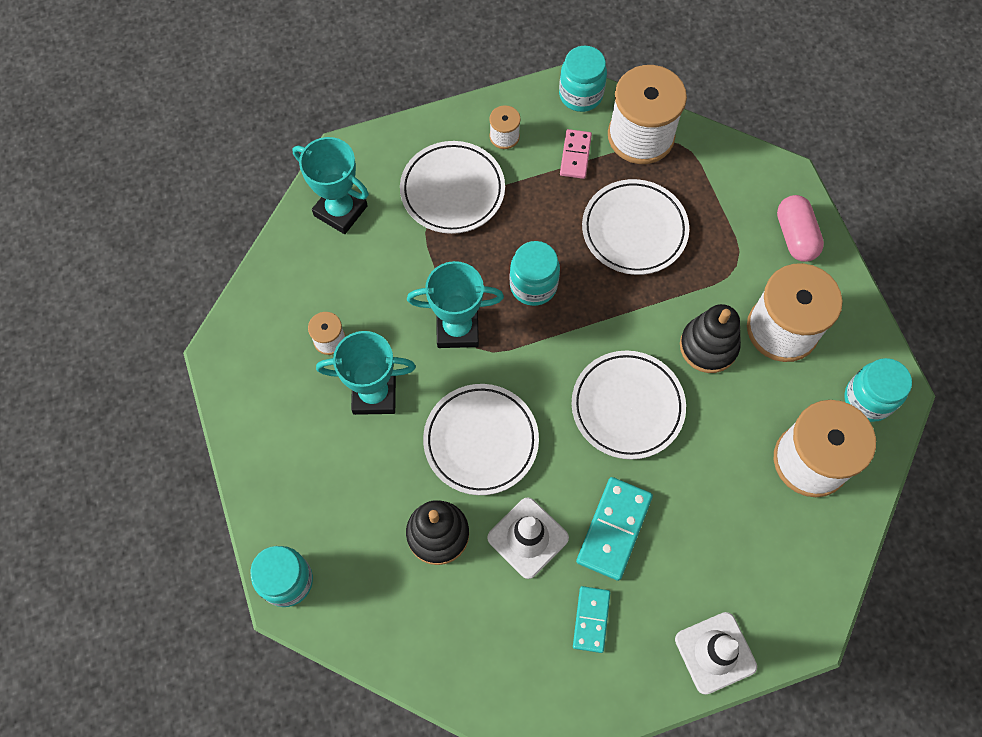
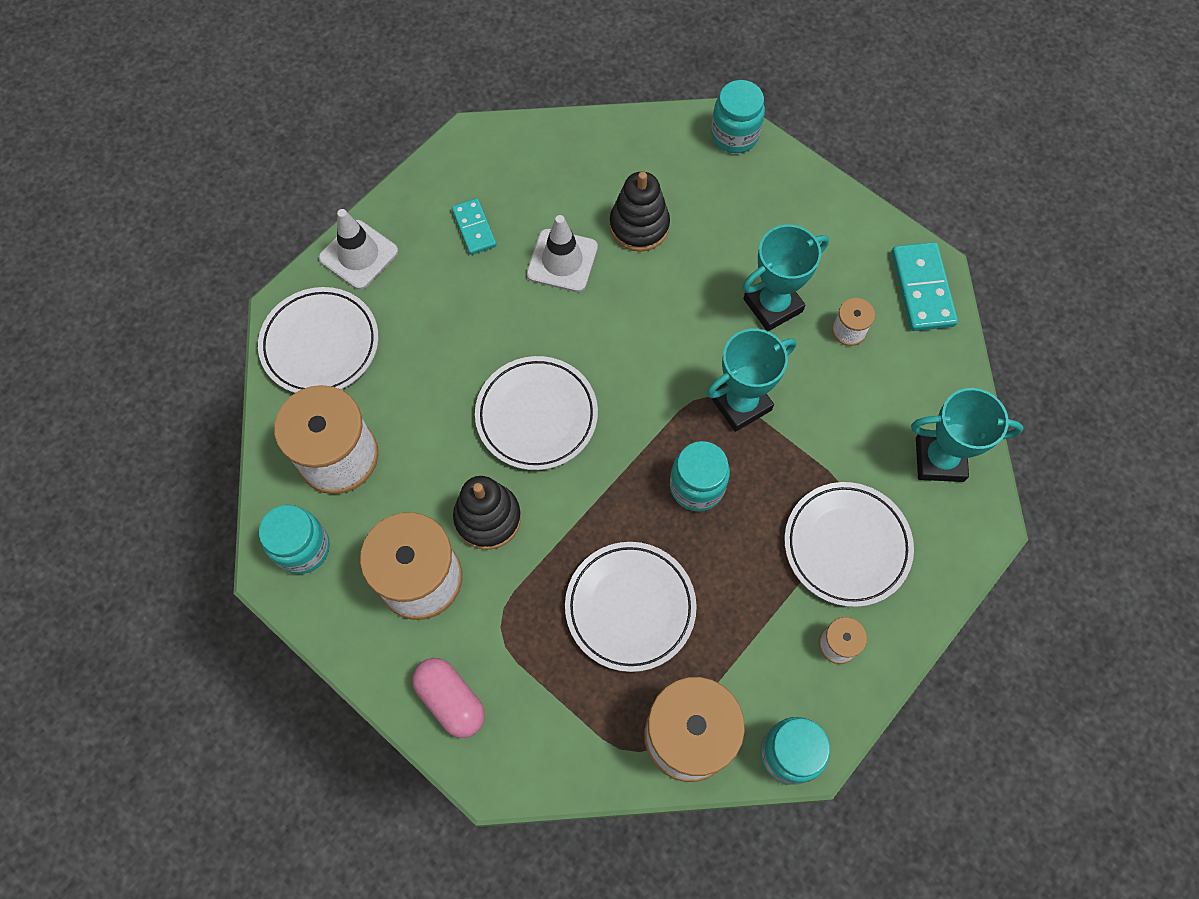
camera: 150 degrees right, 0 degrees up
(481, 441) = (652, 316): white plate -> white plate (320, 344)
(575, 155) = (746, 665): pink domino -> none
(613, 529) = (492, 304): turquoise domino -> turquoise domino (922, 289)

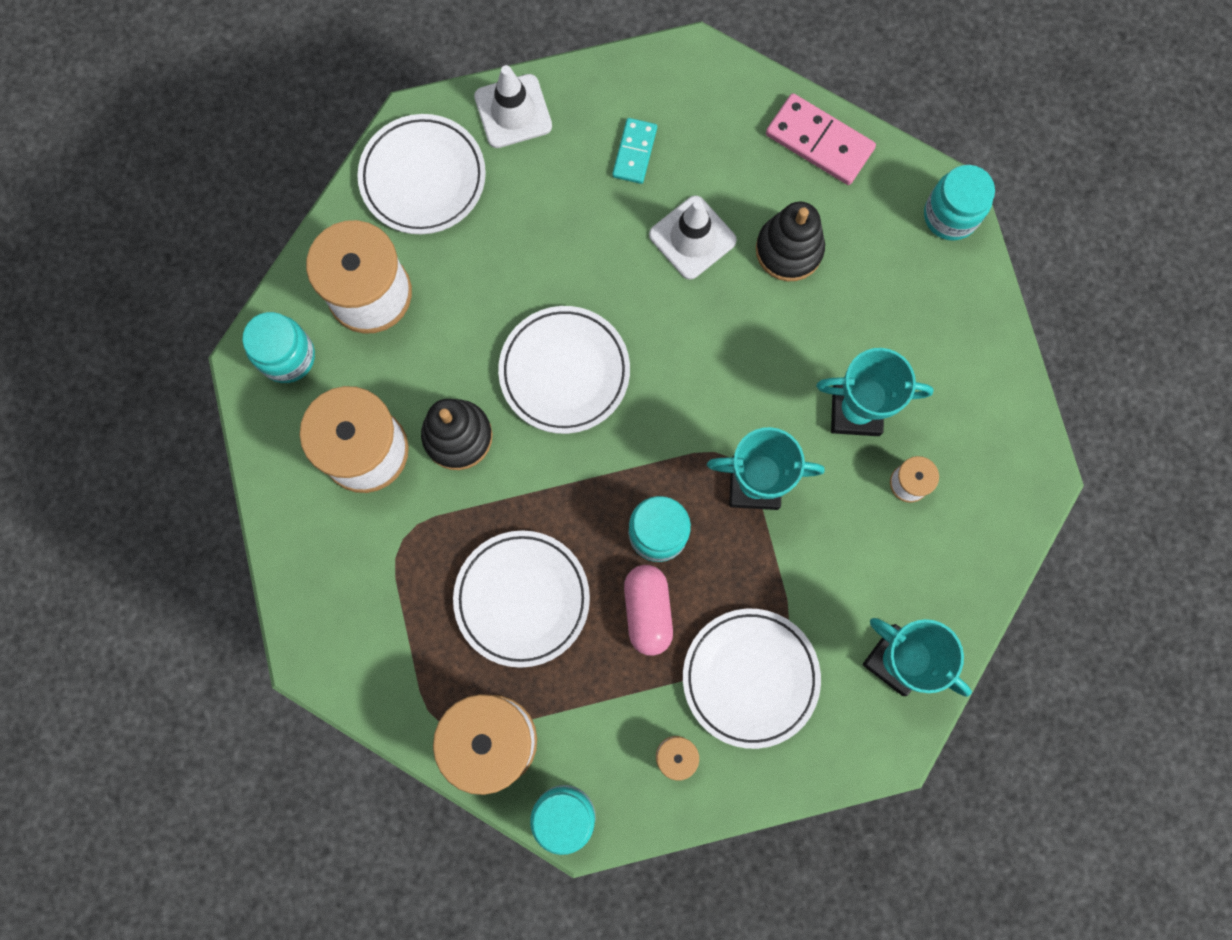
camera: 35 degrees right, 10 degrees up
(451, 700) = (320, 572): pink capsule -> pink capsule (647, 611)
(605, 141) = (819, 142): none -> pink domino
(922, 289) = (1012, 490): turquoise domino -> none

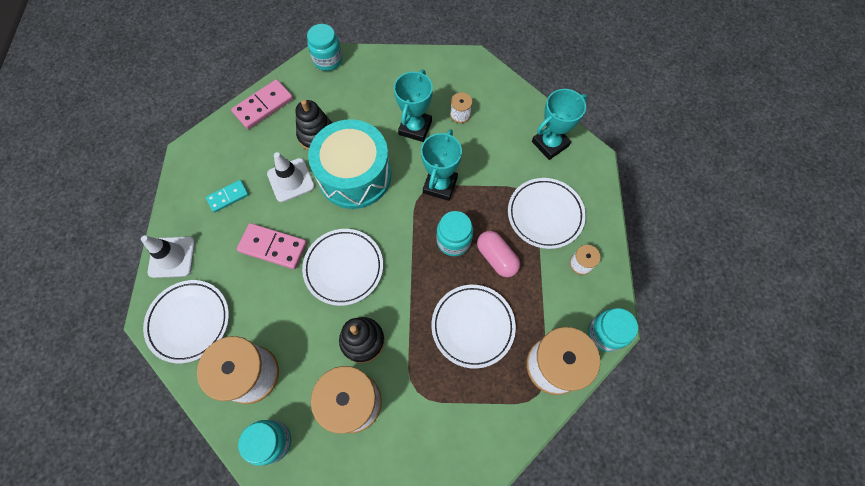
camera: 75 degrees left, 10 degrees down
(569, 253) = (273, 247): none -> pink domino
(634, 152) = (228, 197): turquoise domino -> turquoise domino turned 60 degrees counterclockwise
(647, 611) = (496, 258): pink capsule -> pink capsule turned 45 degrees clockwise
(731, 337) = (354, 175): none -> turquoise drum

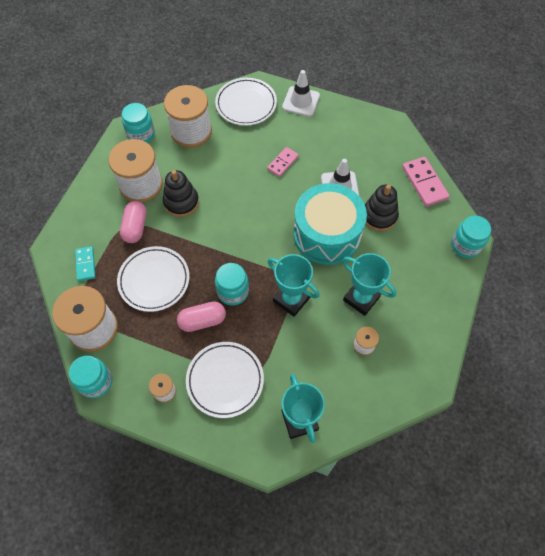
camera: 110 degrees right, 5 degrees down
(228, 197) = (339, 142): turquoise domino -> turquoise domino (85, 264)
(273, 247) = (283, 163): pink domino -> pink domino, size x0.63
(344, 268) = (244, 205): white plate -> none
(415, 380) = (135, 227): none -> pink capsule

